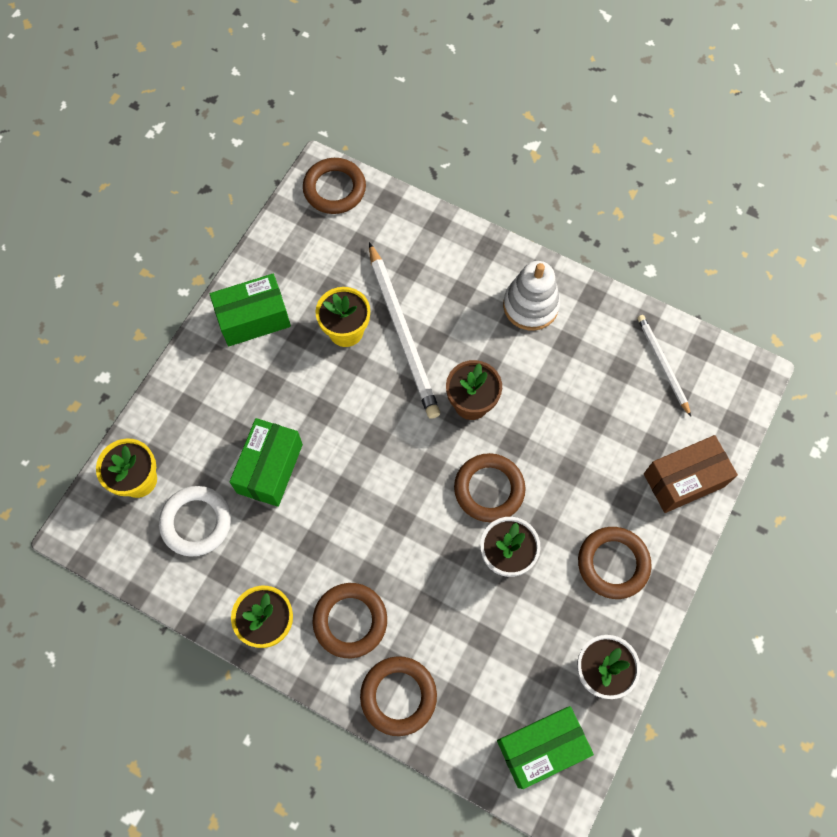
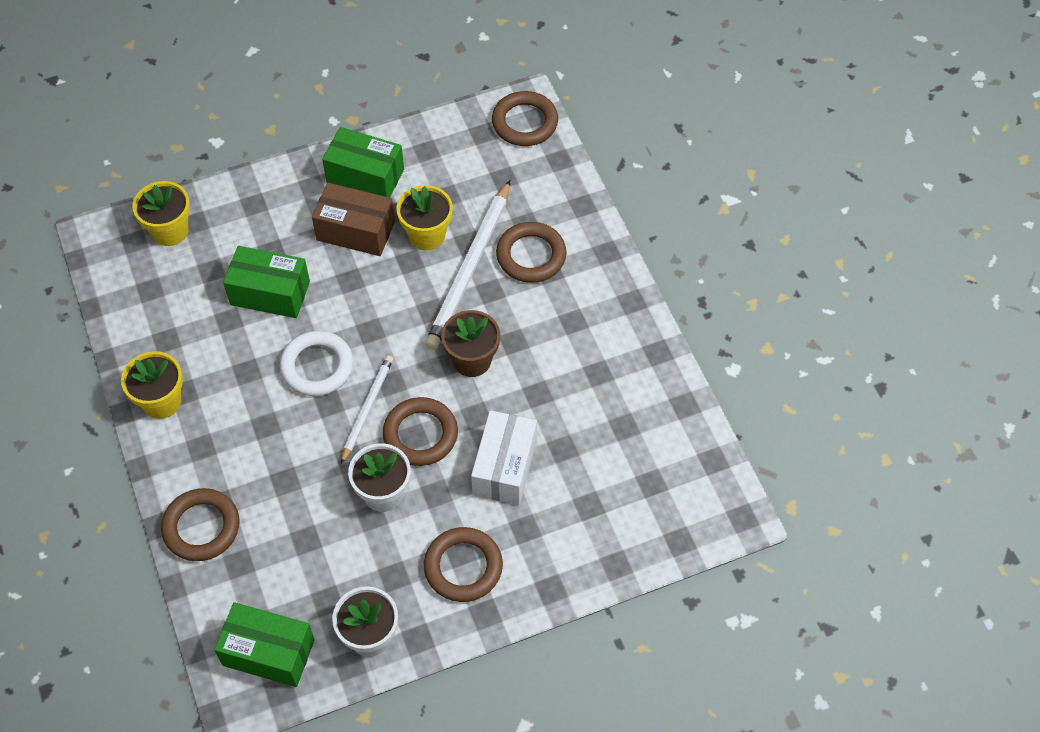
camera: 40 degrees right, 10 degrees down
(196, 522) = (181, 291): white ring -> white ring (317, 366)
(270, 468) = (270, 293): green box -> green box turned 45 degrees clockwise
(350, 621) = (220, 446): brown ring -> brown ring (531, 255)
(530, 306) = (597, 322): white stacking toy -> none
(570, 465) = (504, 467): none -> white box
(662, 364) = (664, 449): white pencil -> white pencil (367, 408)
(684, 480) = (589, 551): brown box -> brown box (355, 231)

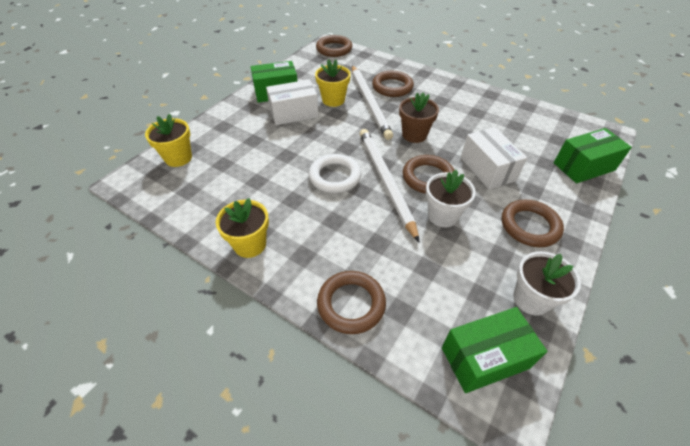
camera: 35 degrees left, 10 degrees down
(270, 293) = (271, 158): green box -> green box (584, 166)
(355, 231) = (294, 113): brown box -> white box
(367, 408) = (385, 181): white pencil -> white pencil, size x1.76

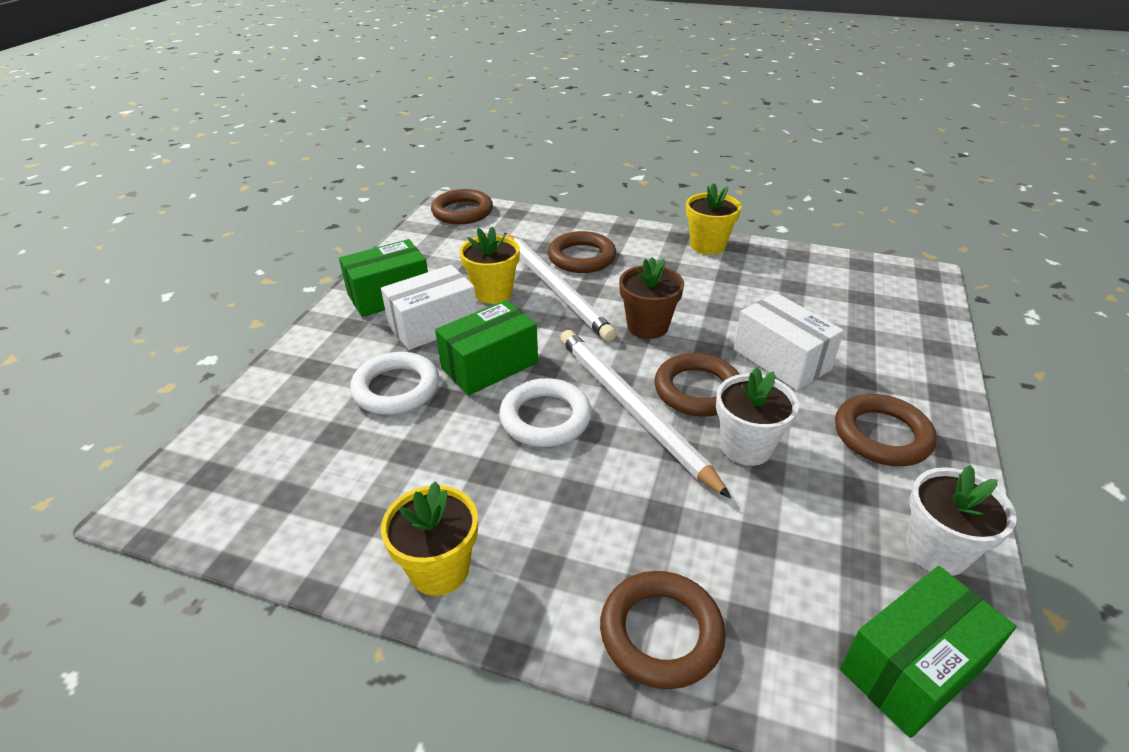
camera: 15 degrees left, 10 degrees down
(178, 158) = (245, 439): yellow flower pot -> yellow flower pot (707, 245)
(262, 145) = (396, 388): none -> white ring
(584, 166) = (915, 330): green box -> green box (489, 365)

